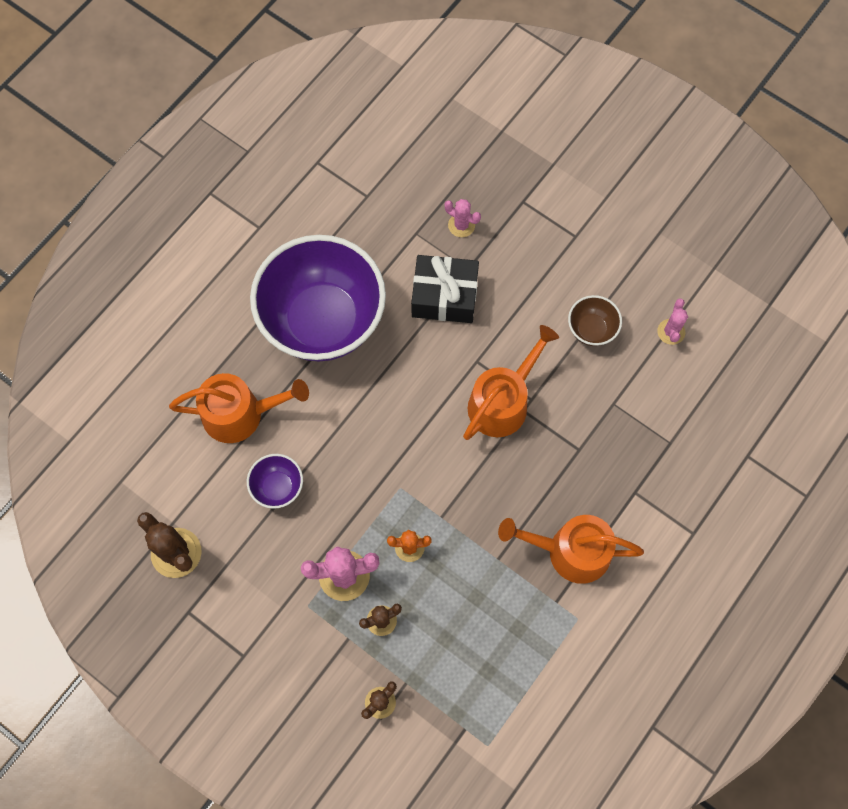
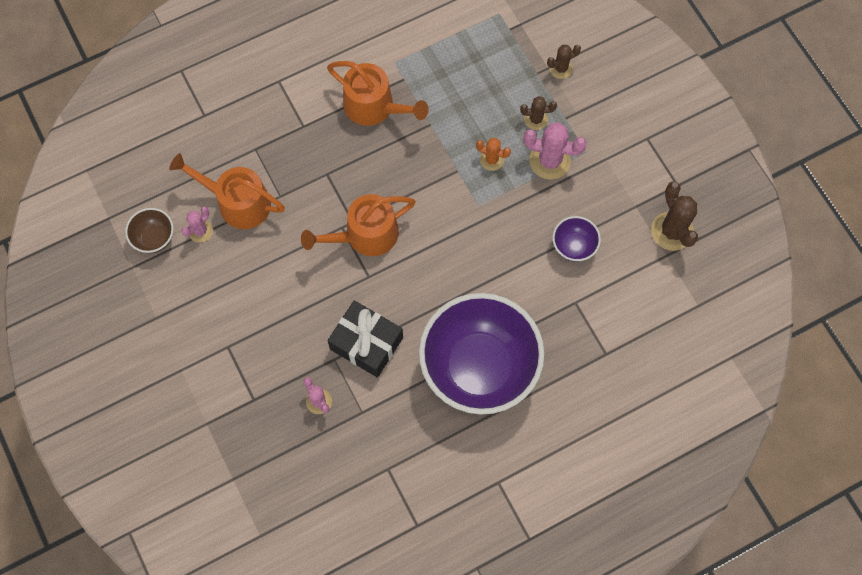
camera: 155 degrees left, 0 degrees up
(240, 414) = (581, 318): orange watering can -> orange watering can (238, 202)
(591, 330) = (262, 261): brown bowl -> brown bowl (154, 238)

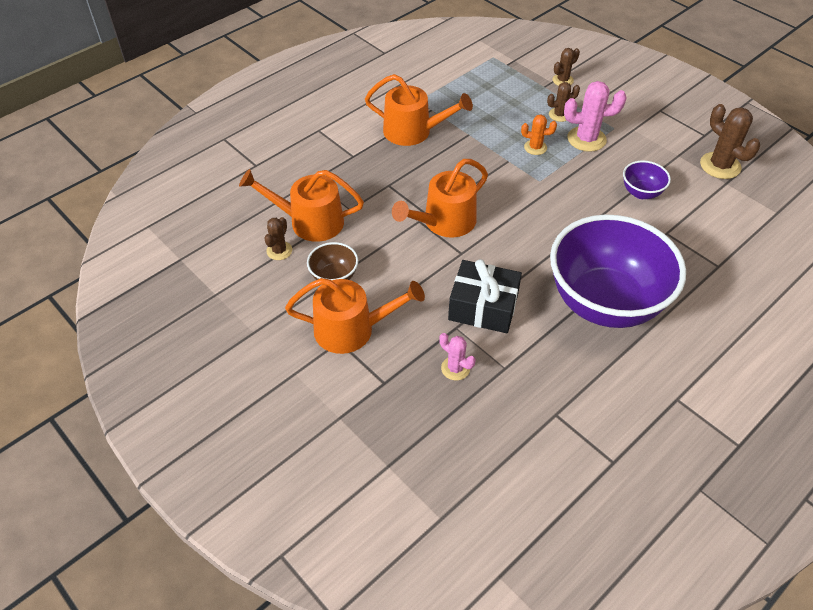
camera: 15 degrees left, 20 degrees down
(154, 238) = (233, 266): brown bowl -> brown bowl (334, 277)
(200, 231) = (279, 251): pink cactus -> brown cactus
(241, 337) = (351, 329): none -> orange watering can

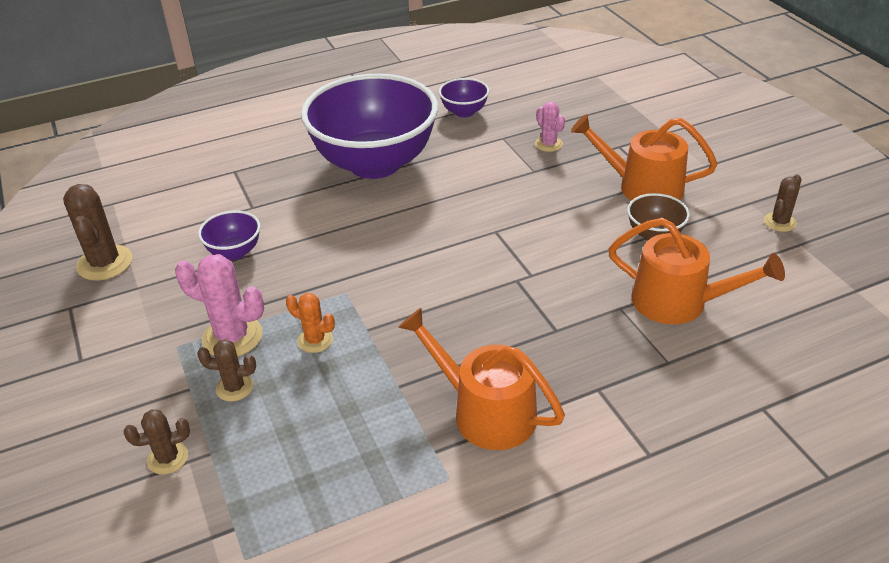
camera: 160 degrees left, 10 degrees down
(279, 251) = (722, 274): brown cactus -> brown cactus (779, 222)
(445, 222) = (499, 267): orange watering can -> none
(483, 307) = (498, 181): black gift -> none
(565, 401) = (464, 112): none -> purple bowl

